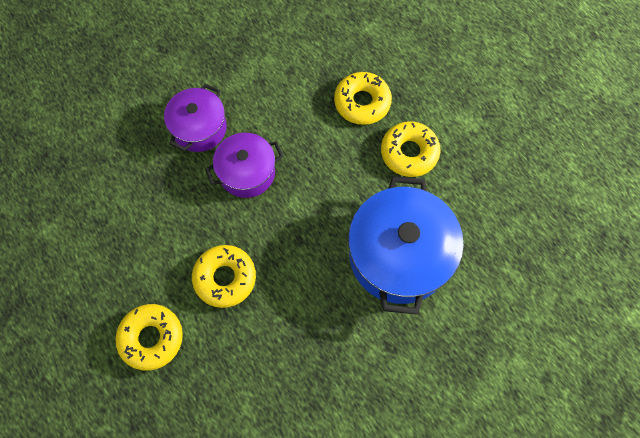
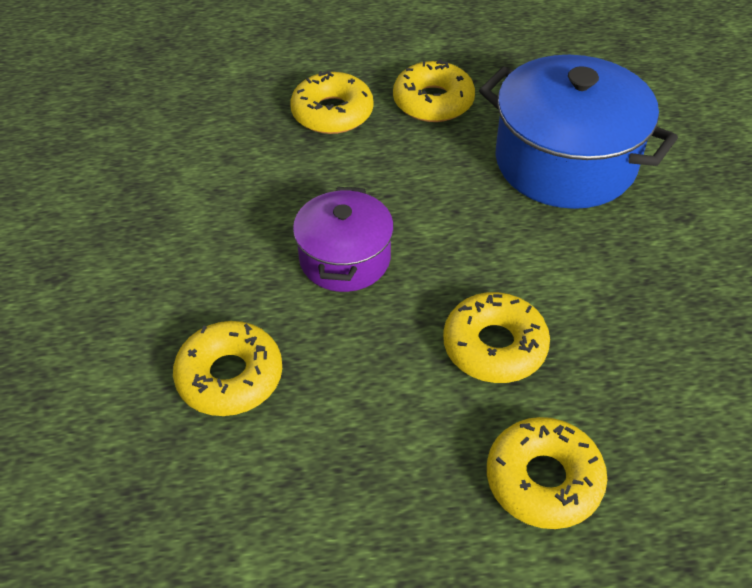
camera: 60 degrees left, 20 degrees down
(142, 162) = (230, 377): none -> yellow donut
(199, 128) = (231, 284): purple pot -> none

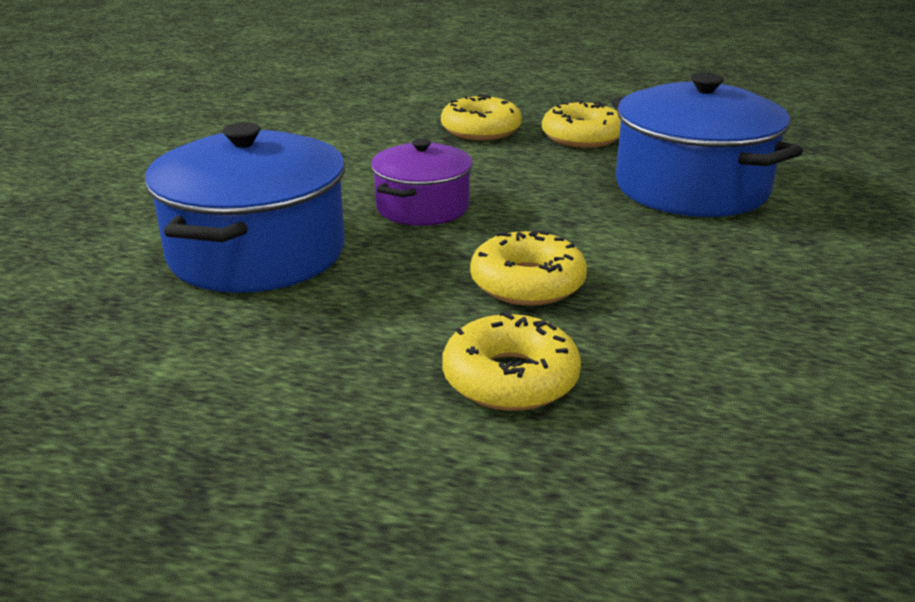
camera: 20 degrees right, 20 degrees down
(230, 377) = (257, 253): yellow donut -> blue pot

